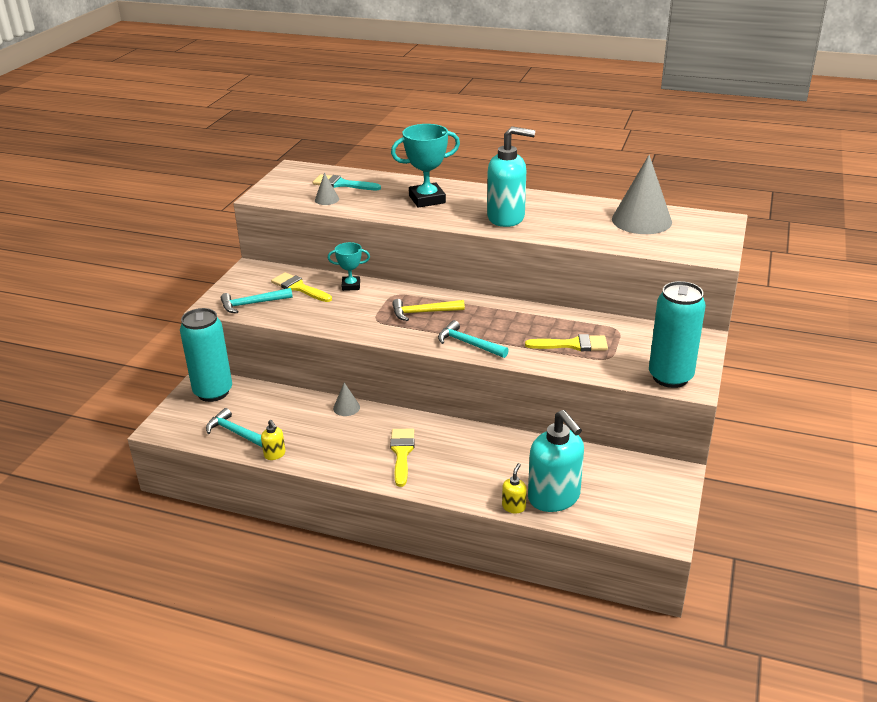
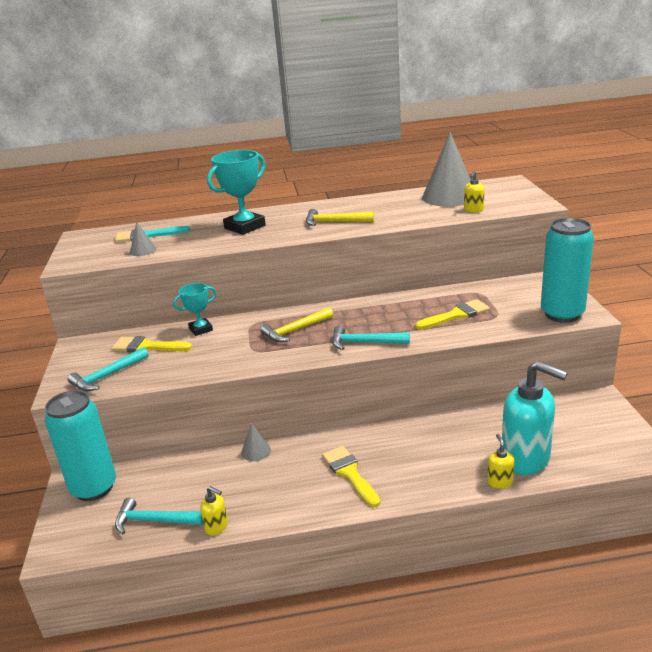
camera: 25 degrees left, 5 degrees down
(506, 218) = (334, 222): turquoise soap dispenser -> yellow hammer
(645, 243) = (473, 210): none -> yellow soap dispenser

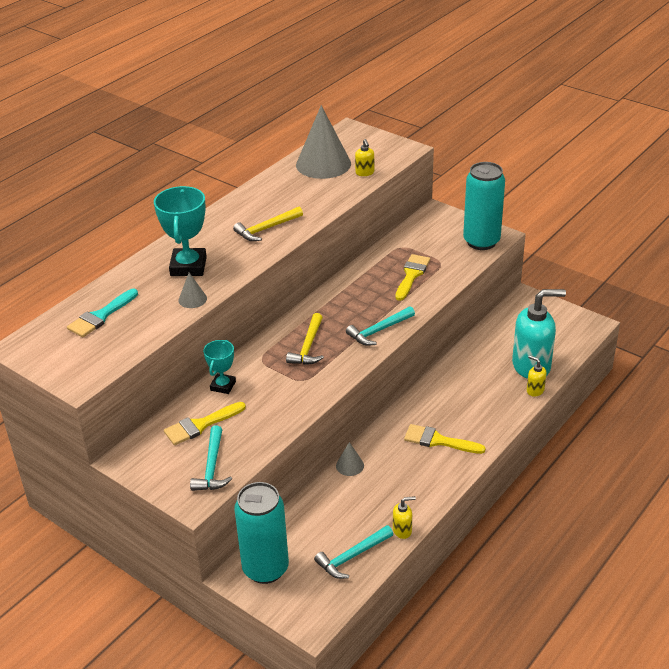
camera: 45 degrees left, 10 degrees up
(143, 250) = (132, 333): grey cone -> grey cone (192, 299)

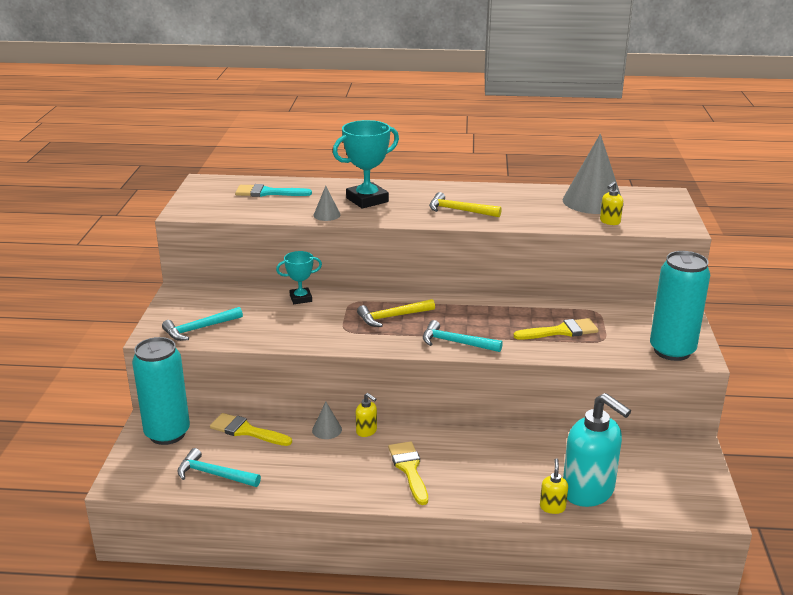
camera: 55 degrees right, 10 degrees down
(200, 425) = (244, 306): yellow brush -> yellow brush (246, 431)
(402, 530) = (269, 491): yellow soap dispenser -> yellow soap dispenser (366, 431)

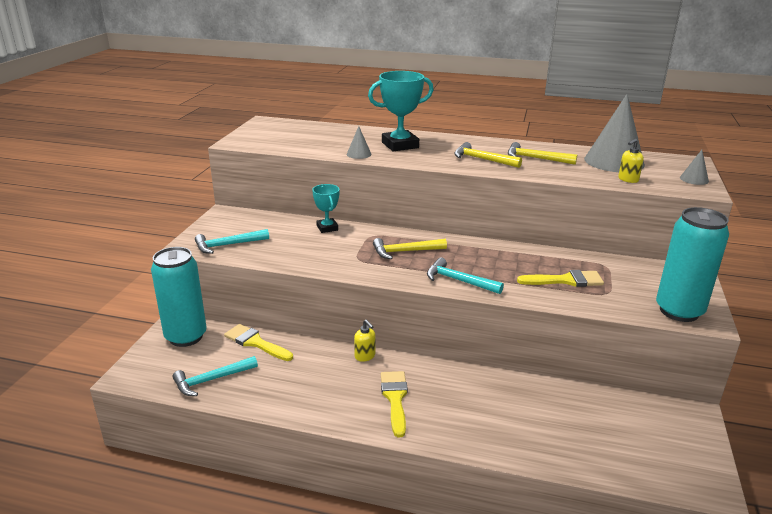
camera: 10 degrees right, 0 degrees up
(214, 474) = (212, 380): turquoise hammer -> turquoise hammer turned 60 degrees counterclockwise
(267, 193) = (314, 133): turquoise brush -> none
(300, 298) = (327, 228): turquoise trophy -> turquoise trophy turned 75 degrees clockwise
(327, 430) = (328, 350): grey cone -> grey cone (694, 179)
(513, 205) = (535, 158): none -> yellow hammer
(552, 507) = (531, 458): yellow soap dispenser -> none
(588, 491) = (572, 446): turquoise soap dispenser -> none

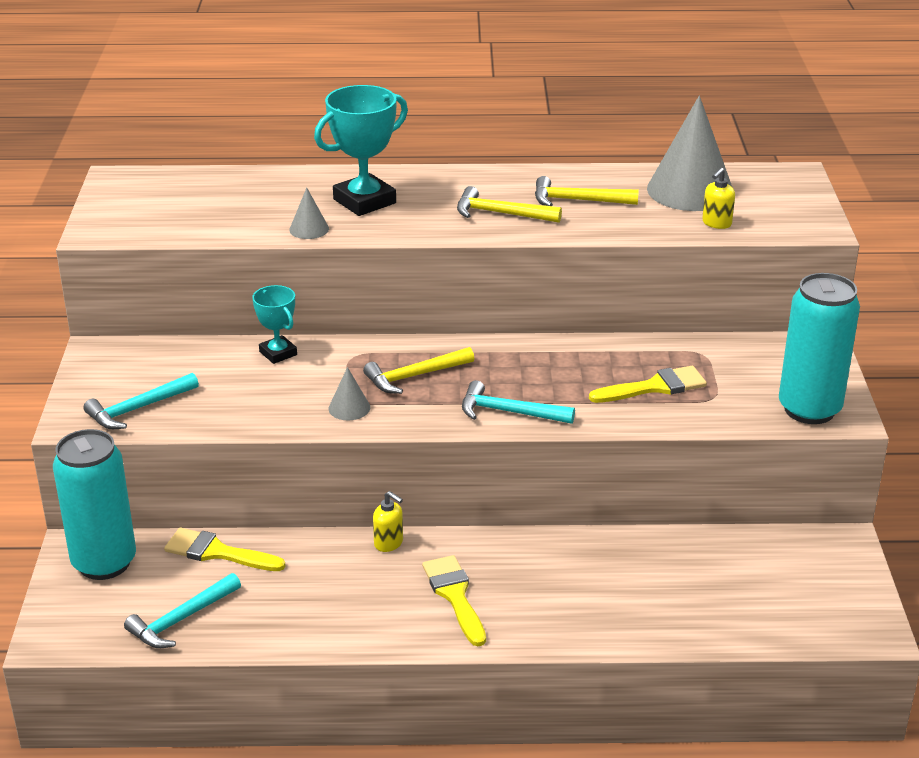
camera: 15 degrees left, 5 degrees up
(694, 179) = (804, 209): grey cone -> grey cone (349, 408)

